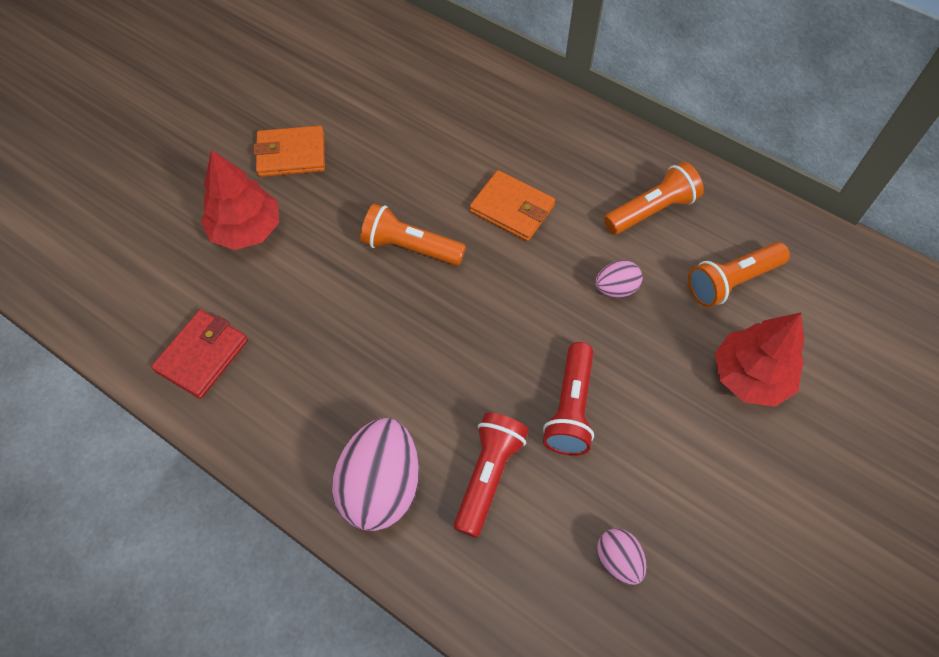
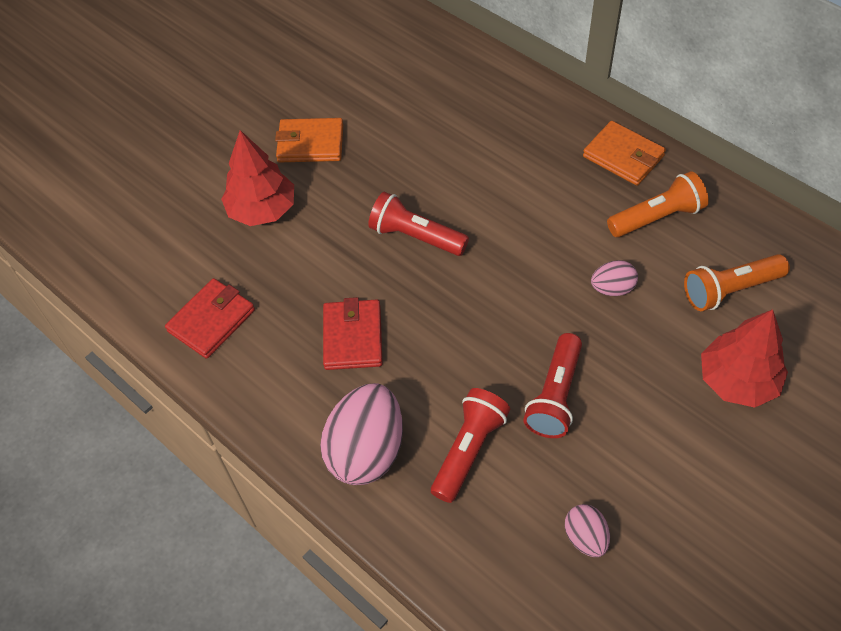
camera: 10 degrees right, 5 degrees down
(355, 362) = (352, 337): none -> red wallet
(410, 247) = (415, 236): orange flashlight -> red flashlight
(512, 208) = (518, 207): orange wallet -> orange wallet (623, 156)

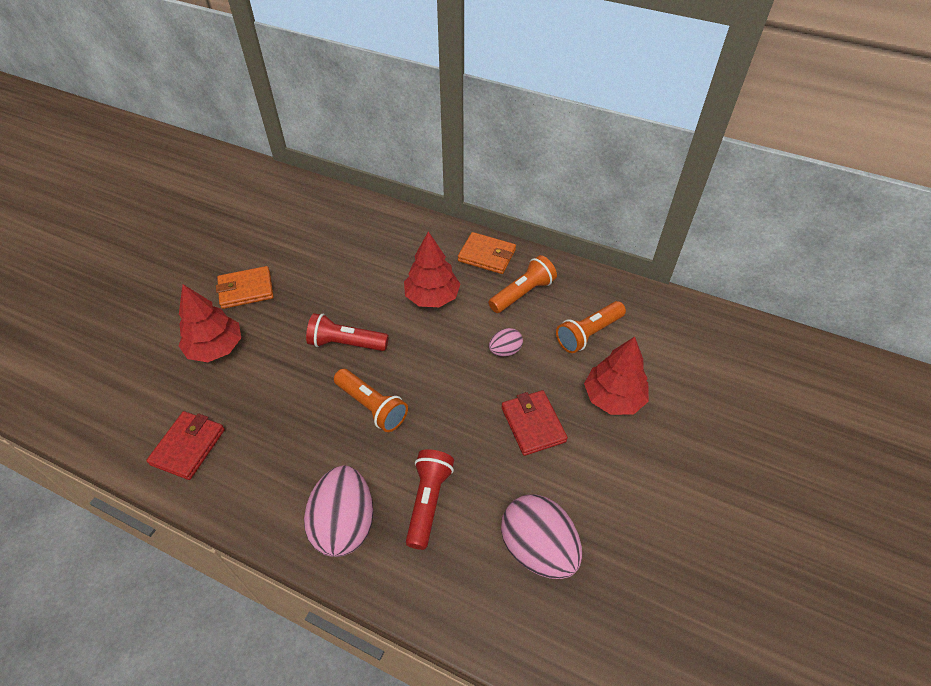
camera: 20 degrees left, 5 degrees down
(352, 337) = (312, 433): red wallet -> red wallet (533, 424)
(429, 322) = (372, 407): none -> orange flashlight
(537, 198) = (432, 297): none -> red tree
(555, 396) = (484, 441): red flashlight -> none
(585, 537) = (538, 548): pink egg -> pink egg, size x1.98

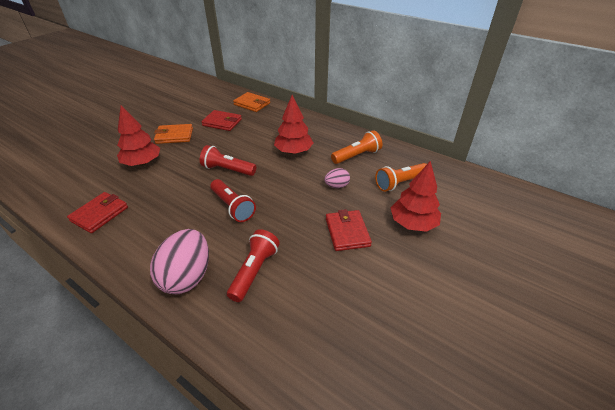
camera: 10 degrees right, 10 degrees down
(311, 254) = (222, 122): none -> red wallet
(372, 407) = (233, 207): orange flashlight -> red flashlight
(487, 255) = (337, 134): orange wallet -> orange wallet (252, 104)
(538, 548) = (332, 317): pink egg -> none

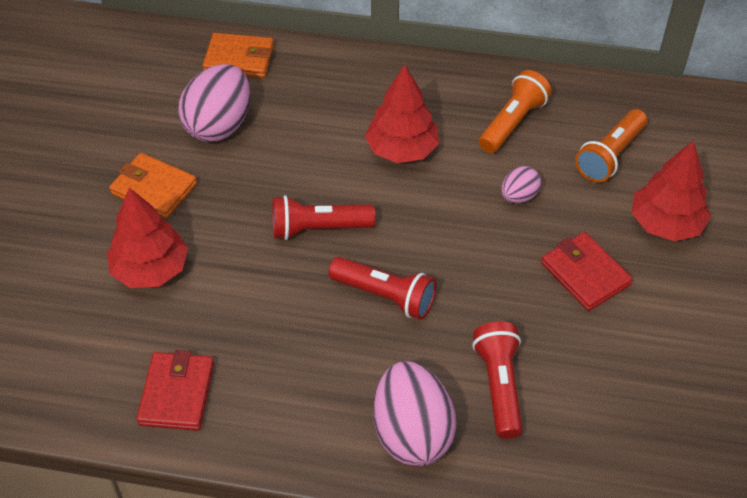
camera: 25 degrees left, 10 degrees up
(174, 136) = (154, 189): orange wallet -> orange wallet turned 60 degrees clockwise
(222, 122) = (219, 125): red wallet -> pink egg

